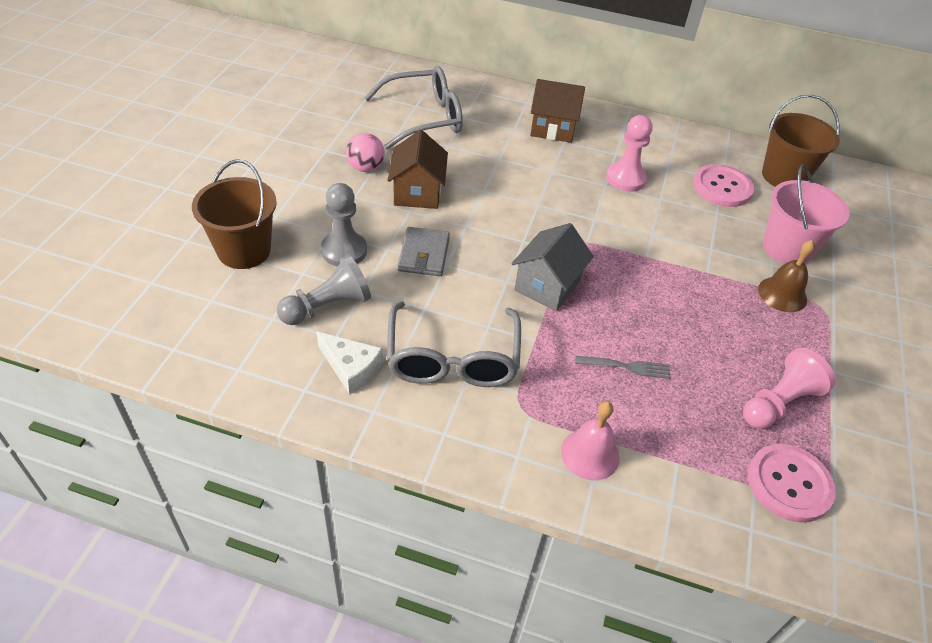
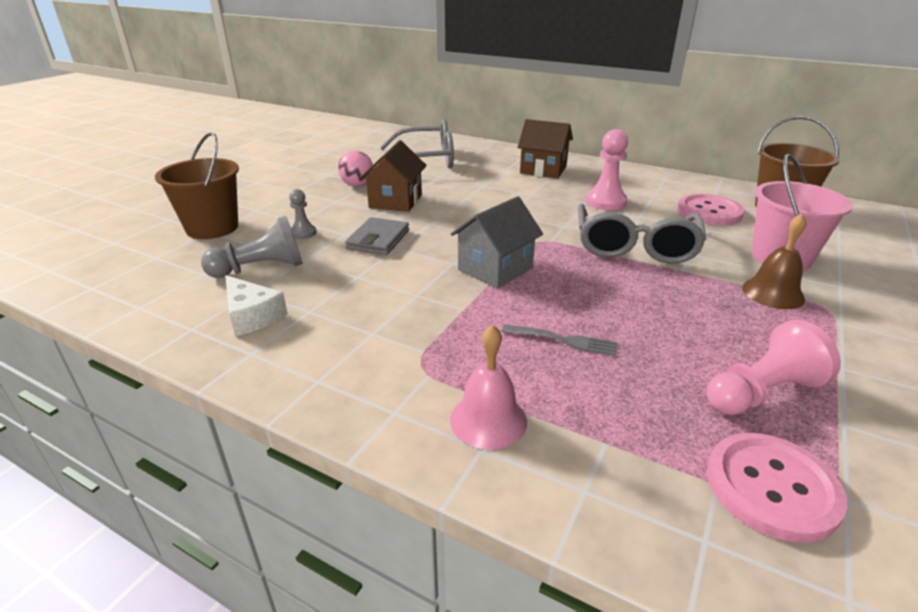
camera: 15 degrees right, 15 degrees down
(344, 251) = (303, 233): grey pawn -> grey pawn, size x0.57
(452, 358) = (364, 316): grey glasses -> grey glasses (635, 246)

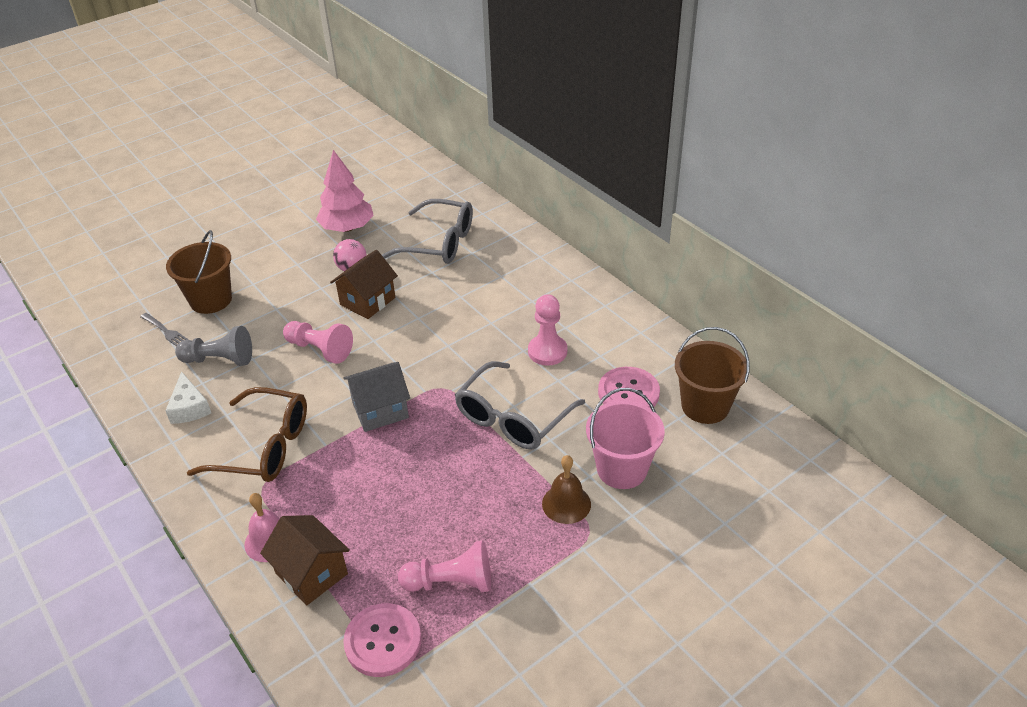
camera: 25 degrees right, 10 degrees up
(303, 233) = (271, 325): grey pawn -> none
(327, 164) = (347, 228): none -> pink tree
(378, 240) = (320, 350): grey wallet -> pink pawn
(386, 328) = (263, 447): none -> brown glasses
(543, 170) = (535, 286): brown house -> brown house (311, 573)
(564, 340) = (367, 496): grey fork -> grey fork (166, 332)

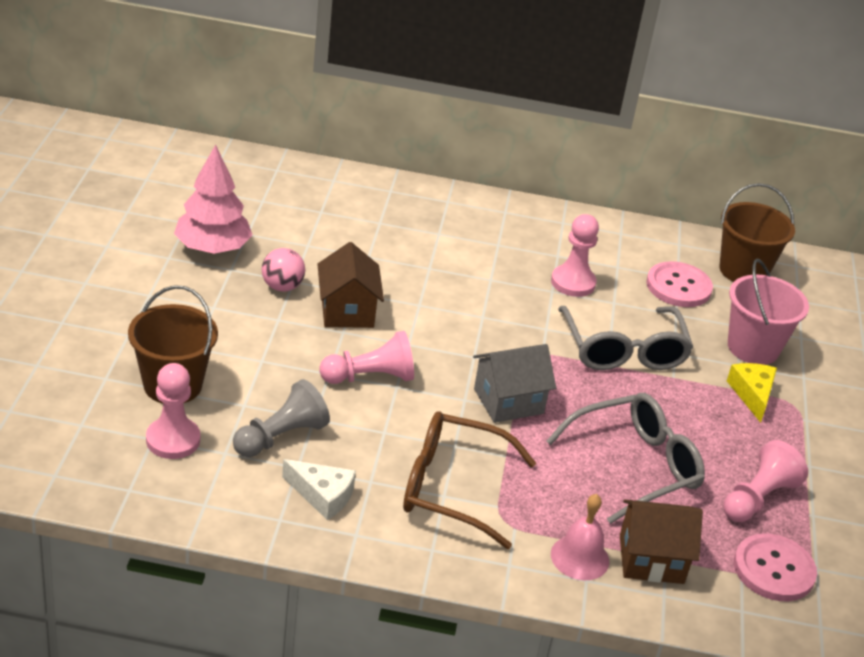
camera: 50 degrees left, 5 degrees down
(166, 332) = (173, 440): grey fork -> pink pawn
(263, 447) = (453, 488): brown glasses -> brown glasses turned 135 degrees counterclockwise
(380, 410) = (508, 401): grey house -> grey house turned 45 degrees clockwise
(438, 243) = (333, 226): grey glasses -> grey glasses (634, 466)
(566, 503) = (752, 394): brown bell -> yellow cheese

